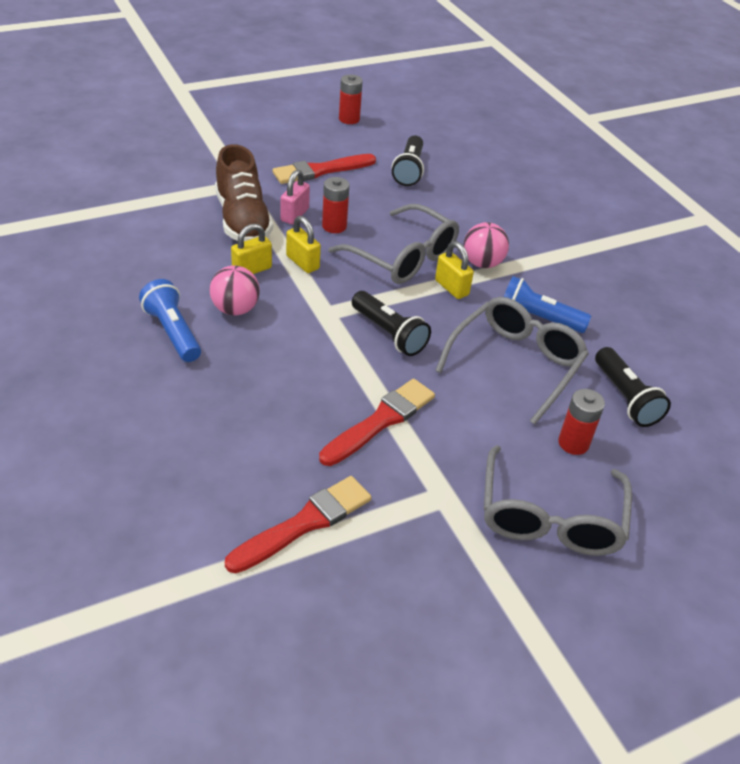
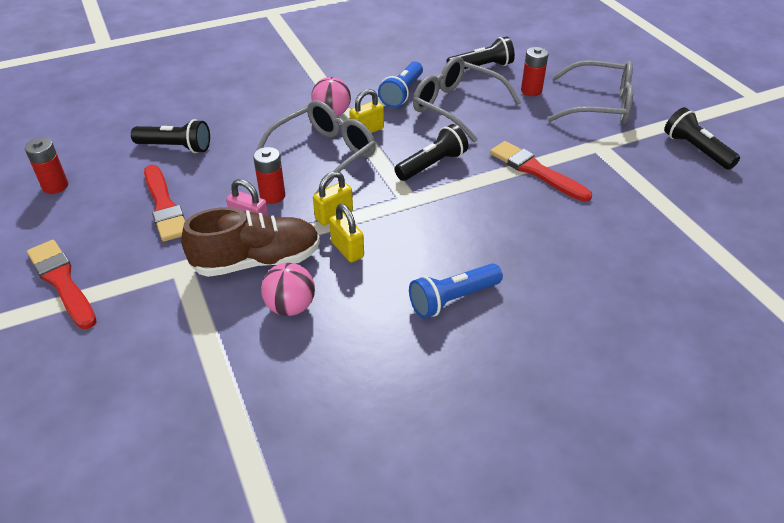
camera: 85 degrees left, 0 degrees up
(235, 309) = (411, 257): pink ball -> pink ball (290, 307)
(304, 523) = (650, 207): red brush -> red brush (62, 282)
(441, 616) = (696, 150): none -> black flashlight

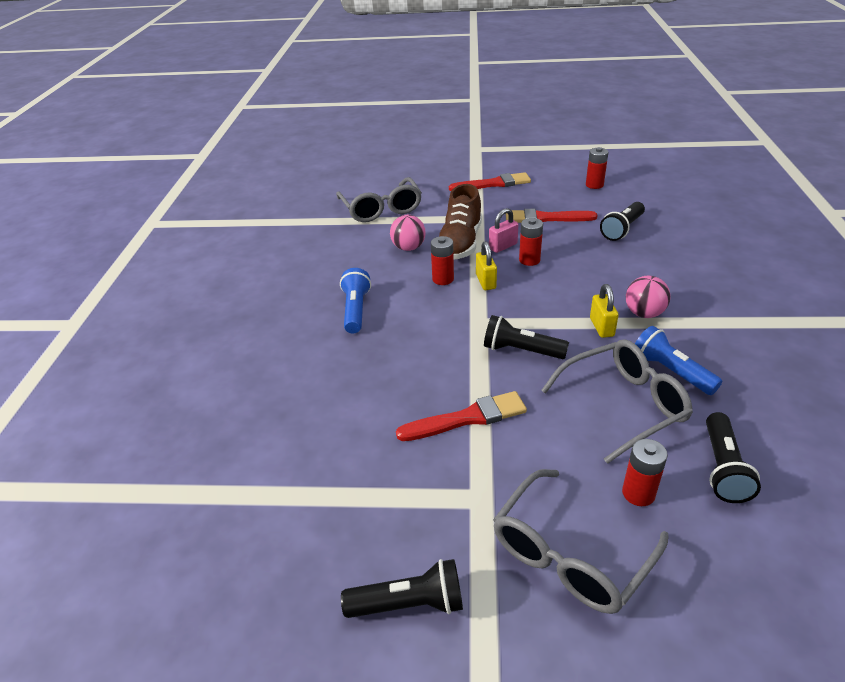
camera: 120 degrees right, 5 degrees down
(323, 155) = (572, 294): grey glasses -> grey glasses (381, 209)
(347, 249) = (443, 279): yellow padlock -> red battery
(432, 165) = (521, 351): black flashlight -> black flashlight turned 120 degrees clockwise

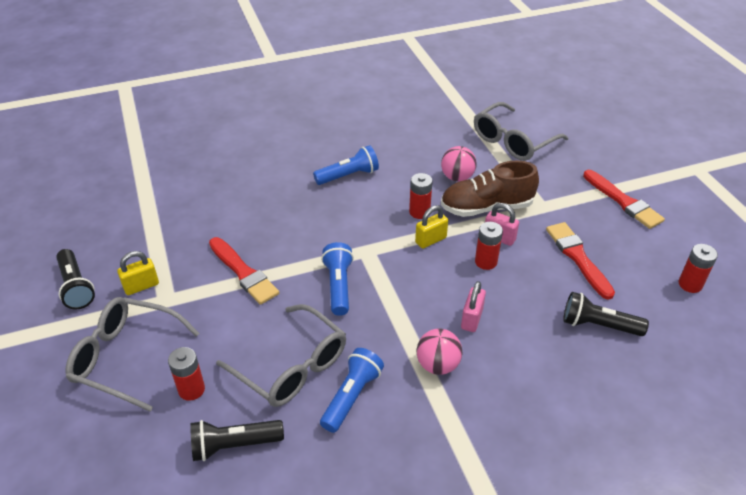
camera: 65 degrees right, 5 degrees up
(521, 351) = (338, 286): black flashlight -> blue flashlight
(595, 283) = (471, 319): none -> pink padlock
(601, 327) = (398, 335): yellow padlock -> yellow padlock (141, 286)

